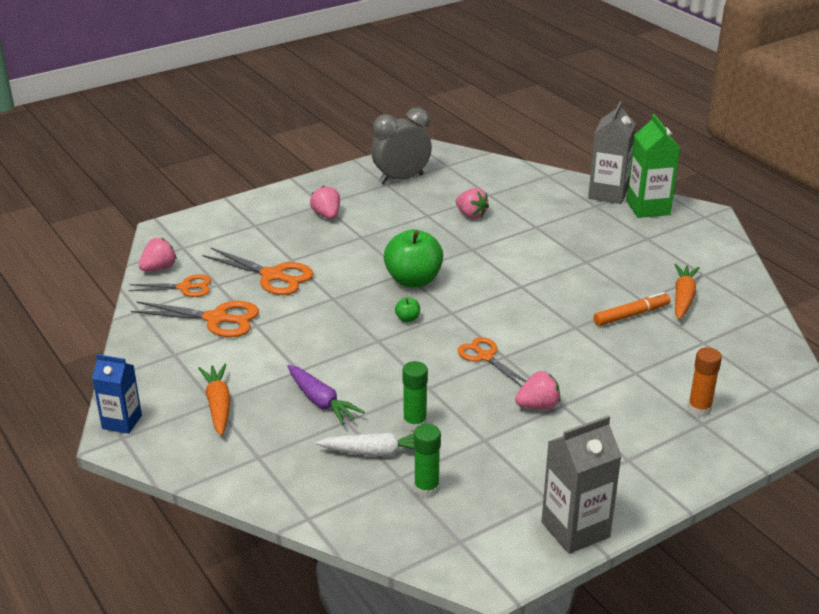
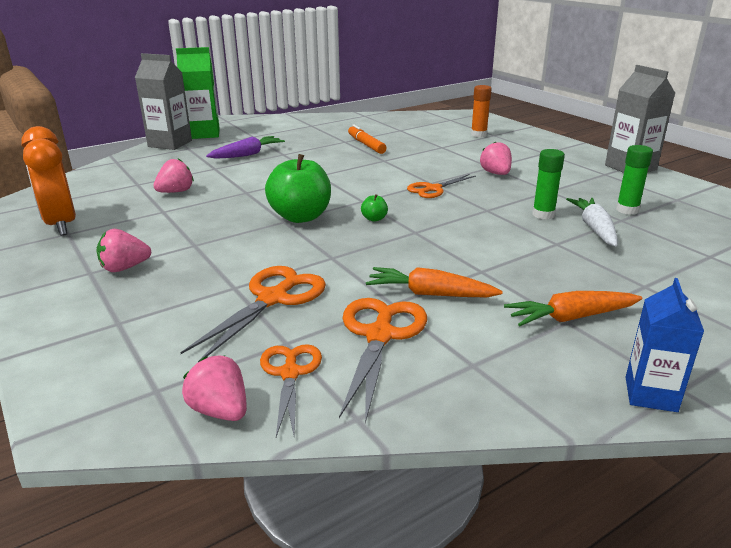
camera: 90 degrees left, 5 degrees down
(321, 402) = (532, 256): purple carrot -> purple carrot (247, 154)
(401, 179) = (61, 225): grey clock -> orange clock
(683, 298) = (343, 131): orange carrot -> orange carrot (430, 294)

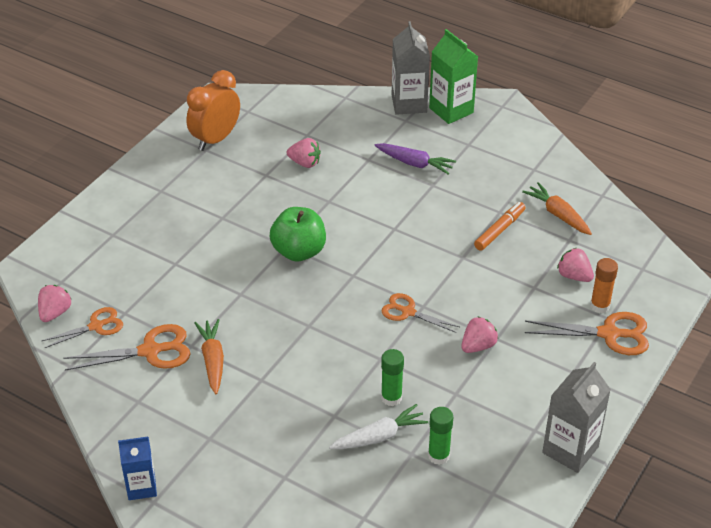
camera: 65 degrees right, 15 degrees up
(125, 268) = (173, 202): pink strawberry -> pink strawberry (574, 276)
(273, 299) = (169, 287): orange scissors -> orange scissors (609, 334)
(374, 219) = (319, 294): green apple -> none
(571, 318) = (215, 439): orange carrot -> orange carrot (558, 214)

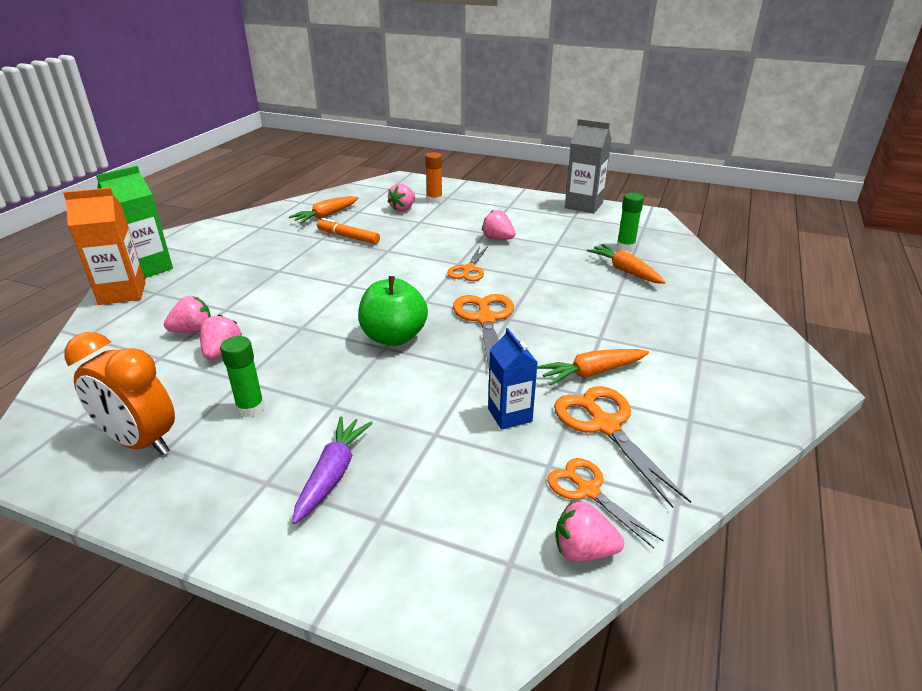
camera: 100 degrees left, 10 degrees down
(141, 487) = (801, 392): blue carton -> blue carton (510, 415)
(339, 146) = (193, 330): none -> pink strawberry
(379, 436) = (625, 271): white carrot -> orange carrot
(391, 398) = (578, 269): green glue stick -> green glue stick (250, 408)
(409, 104) = (122, 293): grey carton -> orange carton
(415, 163) = (239, 282): purple carrot -> purple carrot (332, 474)
(609, 334) = (463, 197): orange scissors -> orange scissors (485, 319)

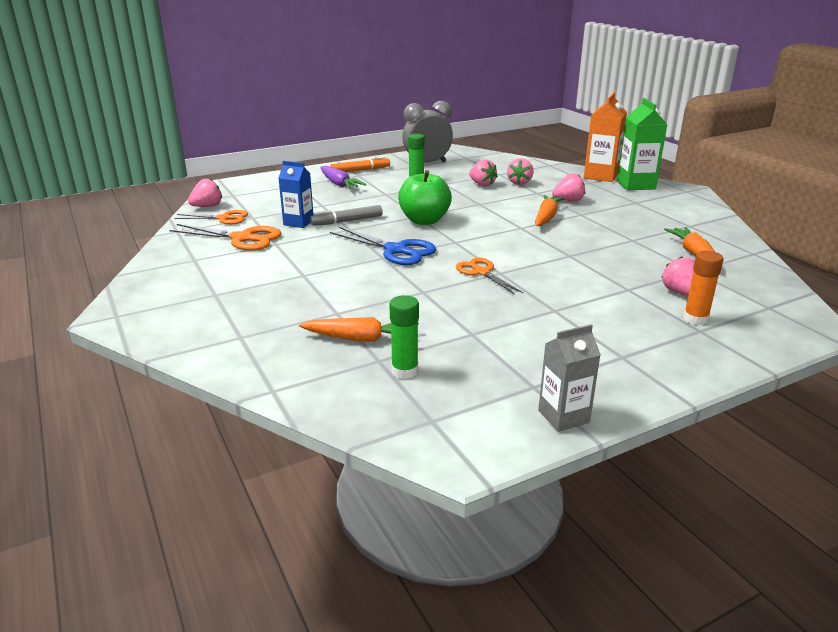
camera: 130 degrees right, 5 degrees down
(140, 442) = (427, 163): orange clock -> grey clock
(348, 237) = (622, 249): orange marker -> orange marker (360, 170)
(459, 383) = (347, 221): none -> grey marker
(485, 319) = (396, 250): orange scissors -> blue scissors
(498, 239) = (529, 309): pink strawberry -> pink strawberry (568, 200)
(583, 205) = (563, 416): grey carton -> grey carton, size x0.66
(592, 373) = (280, 255): orange carrot -> orange carrot (546, 217)

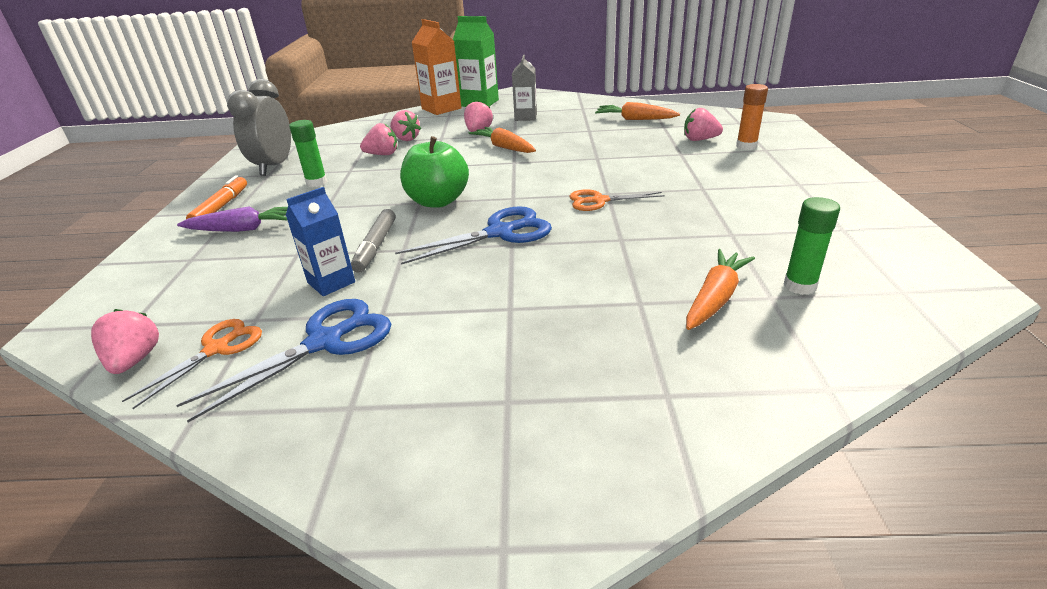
camera: 60 degrees left, 5 degrees up
(242, 238) = (325, 342): orange scissors -> blue scissors
(563, 416) = (896, 228): grey carton -> grey carton (526, 117)

